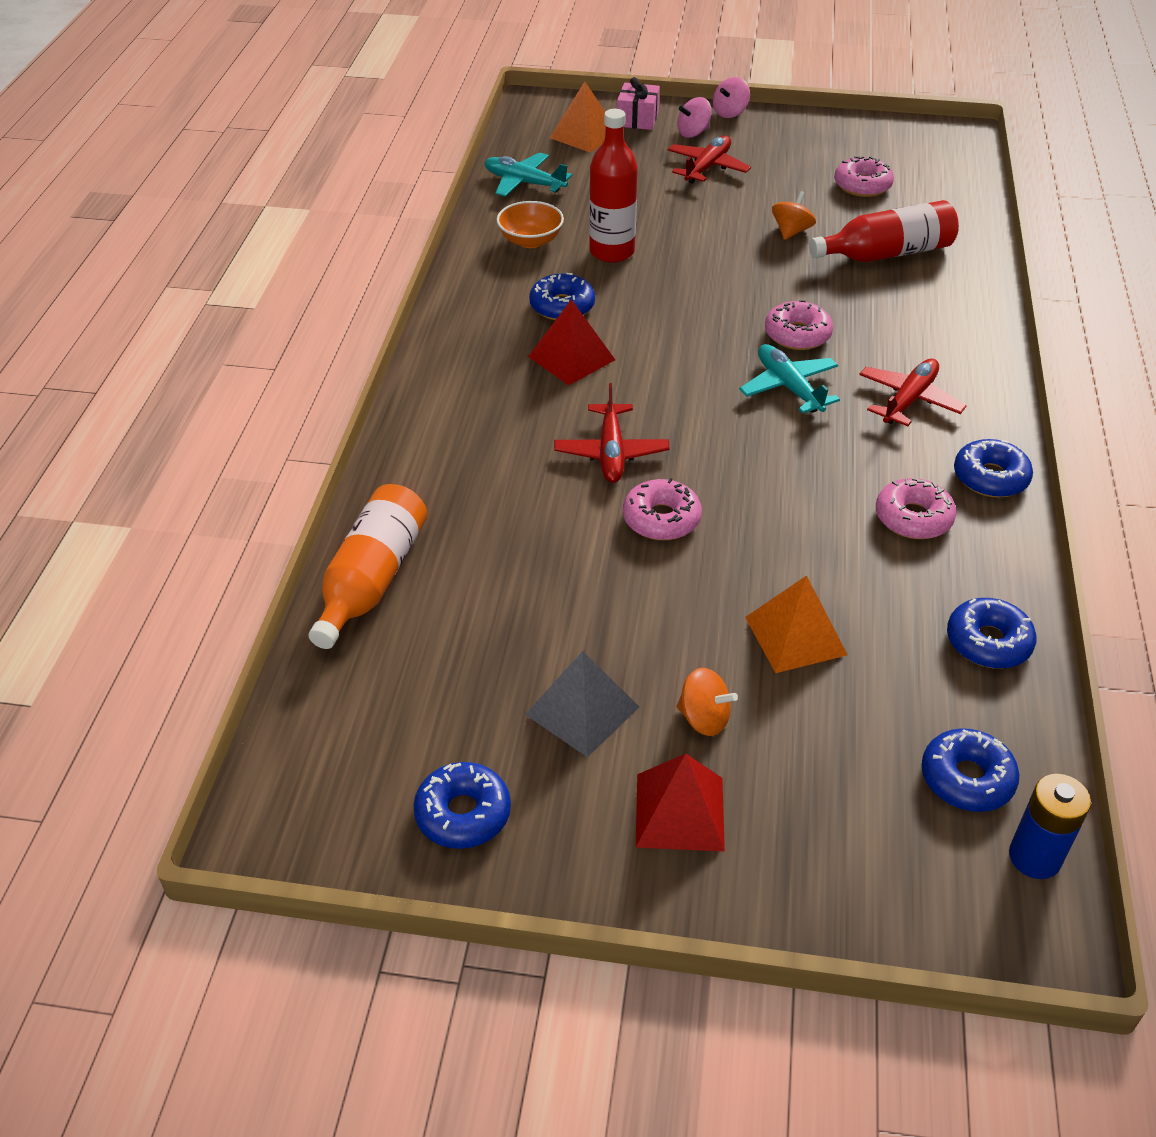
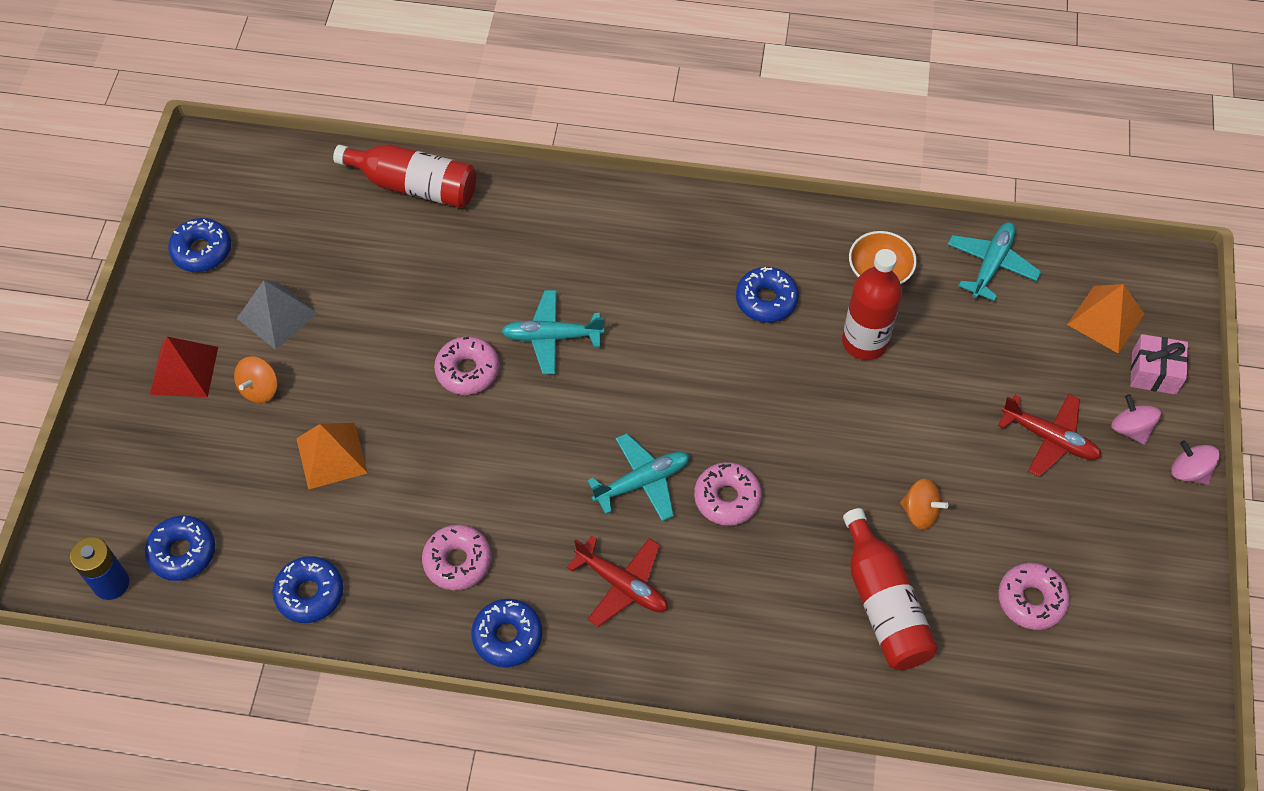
camera: 90 degrees right, 15 degrees up
(372, 580) = (414, 186): orange bottle -> red bottle
(571, 358) = (684, 308): red pyramid -> none
(611, 453) = (551, 337): red plane -> turquoise plane

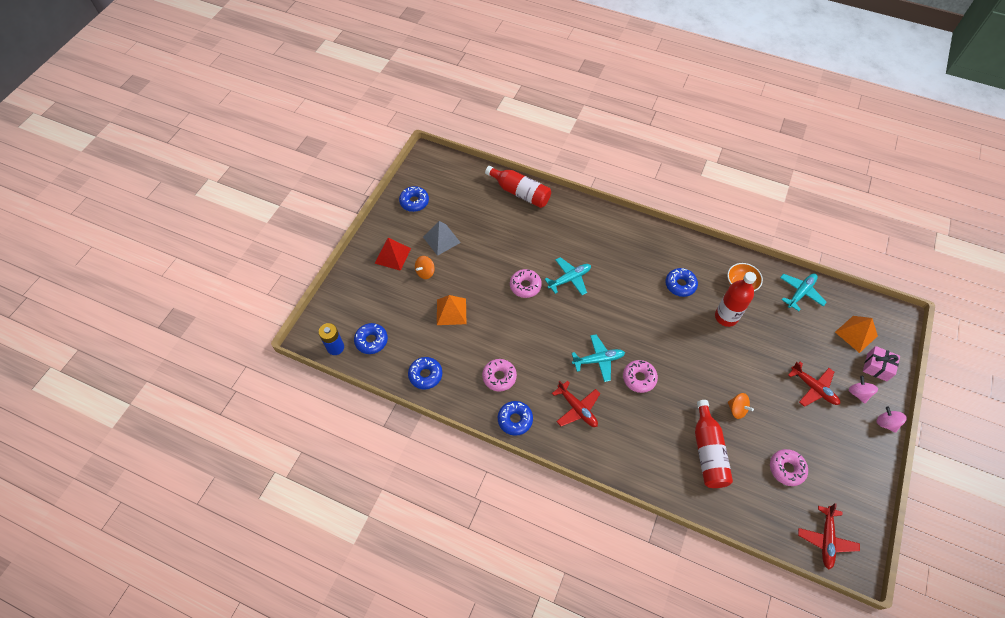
camera: 15 degrees right, 0 degrees up
(551, 337) = (569, 279): turquoise plane -> turquoise plane turned 135 degrees clockwise
(1125, 709) = (826, 539): none -> red plane

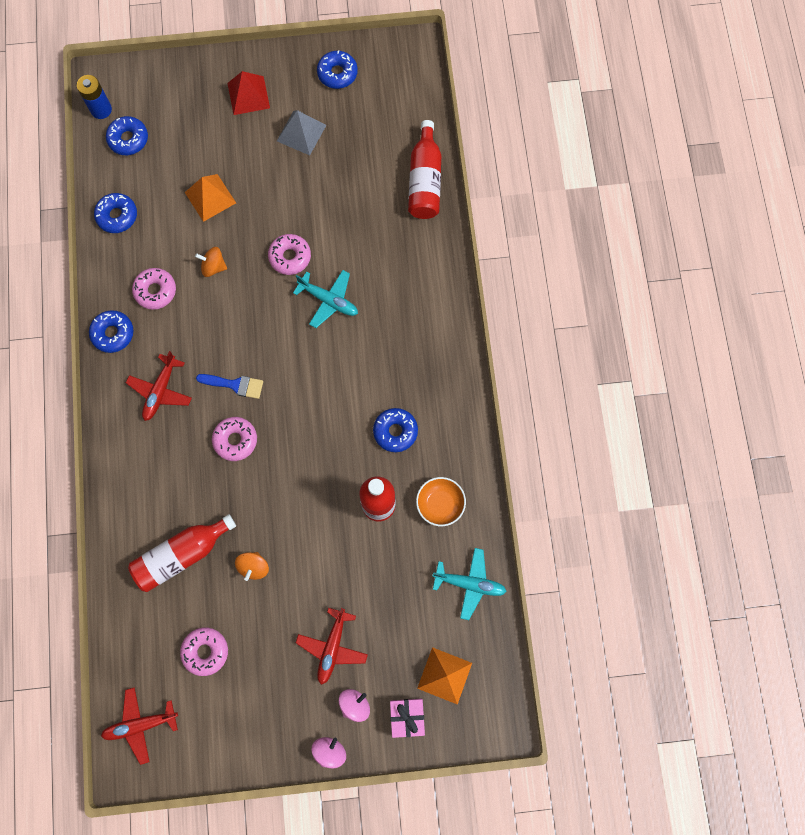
camera: 60 degrees right, 15 degrees up
(425, 272) = (246, 142): orange spinning top -> orange spinning top (213, 267)
(598, 360) = (235, 385): turquoise plane -> blue brush

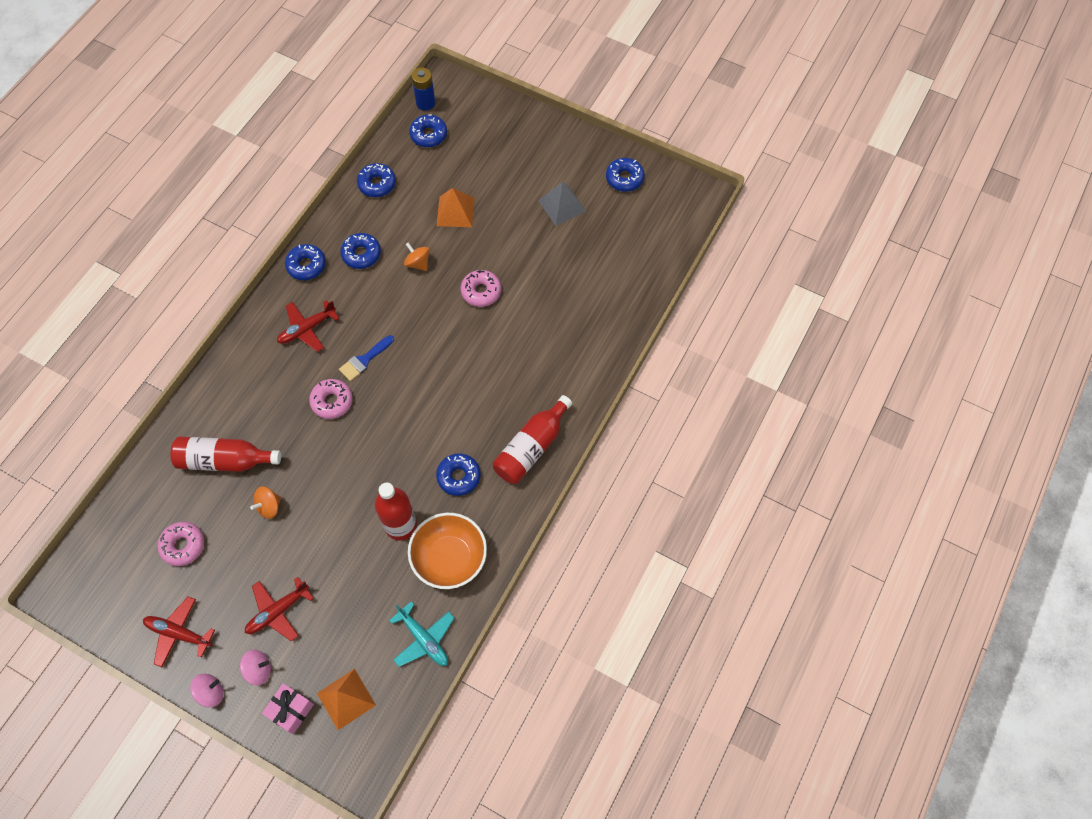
camera: 35 degrees right, 10 degrees down
(140, 724) = (93, 566): red plane -> red plane (178, 633)
(155, 291) = (361, 254): pink donut -> blue donut
(235, 385) = (364, 360): blue brush -> blue brush turned 90 degrees clockwise
(248, 95) = (542, 155): red pyramid -> none
(329, 300) = (485, 343): turquoise plane -> none
(425, 181) = (632, 299): red bottle -> red bottle (531, 447)
(440, 504) = (449, 558): orange bowl -> orange bowl, size x1.58

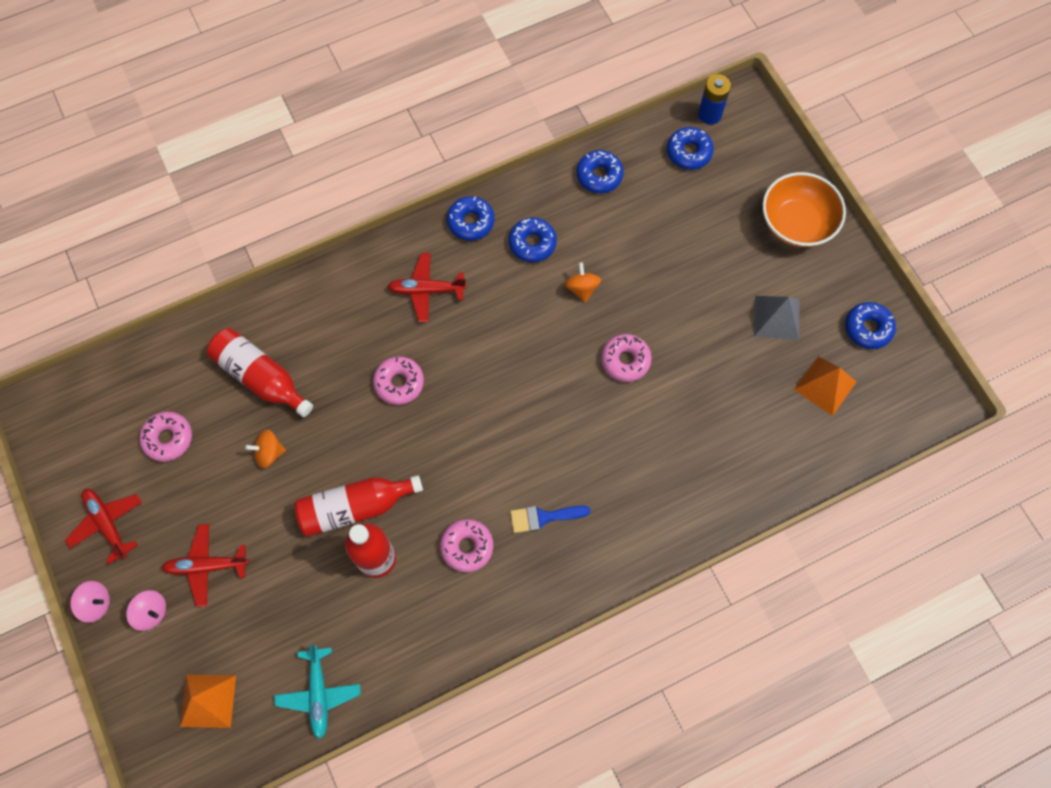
camera: 35 degrees right, 5 degrees up
(291, 710) = (152, 674): pink gift -> none
(364, 360) = (459, 359): blue brush -> blue brush (543, 517)
(449, 558) = (400, 627): orange bowl -> orange bowl (796, 223)
(455, 211) = (659, 255): orange pyramid -> orange pyramid (825, 385)
(458, 477) = (467, 547): blue donut -> pink donut
(531, 447) = (560, 566): red bottle -> red bottle (355, 507)

